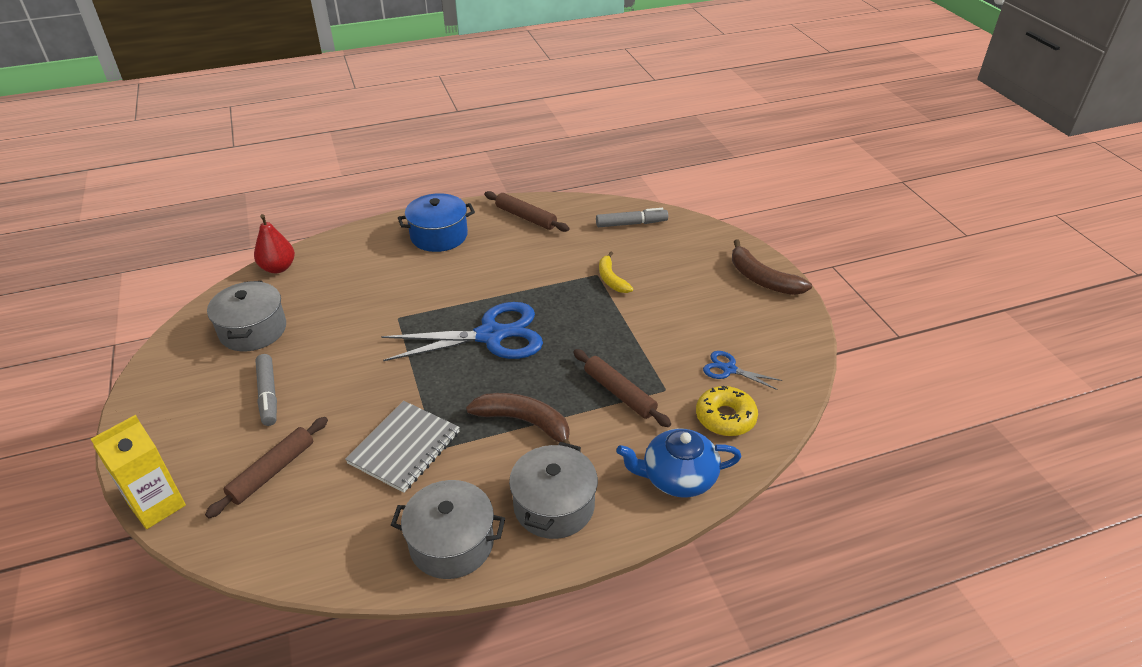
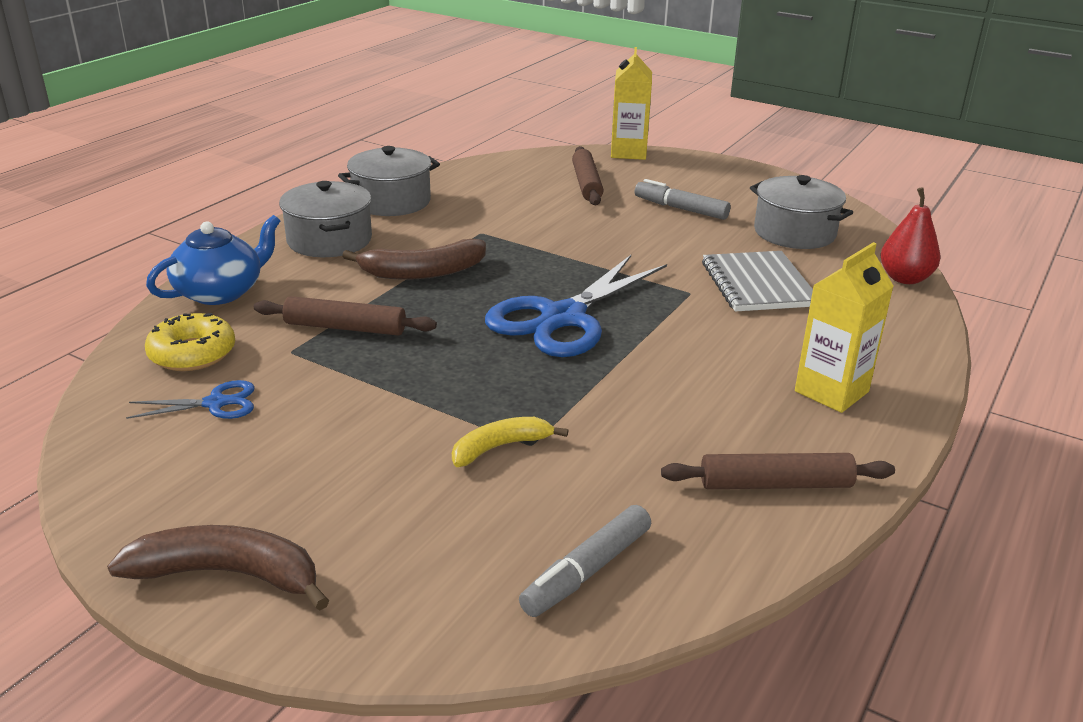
camera: 140 degrees right, 10 degrees down
(404, 448) = (508, 224): grey notebook -> grey notebook (758, 284)
(439, 235) = (831, 391): blue pot -> yellow carton
(611, 279) = (500, 447): yellow banana -> yellow banana turned 60 degrees counterclockwise

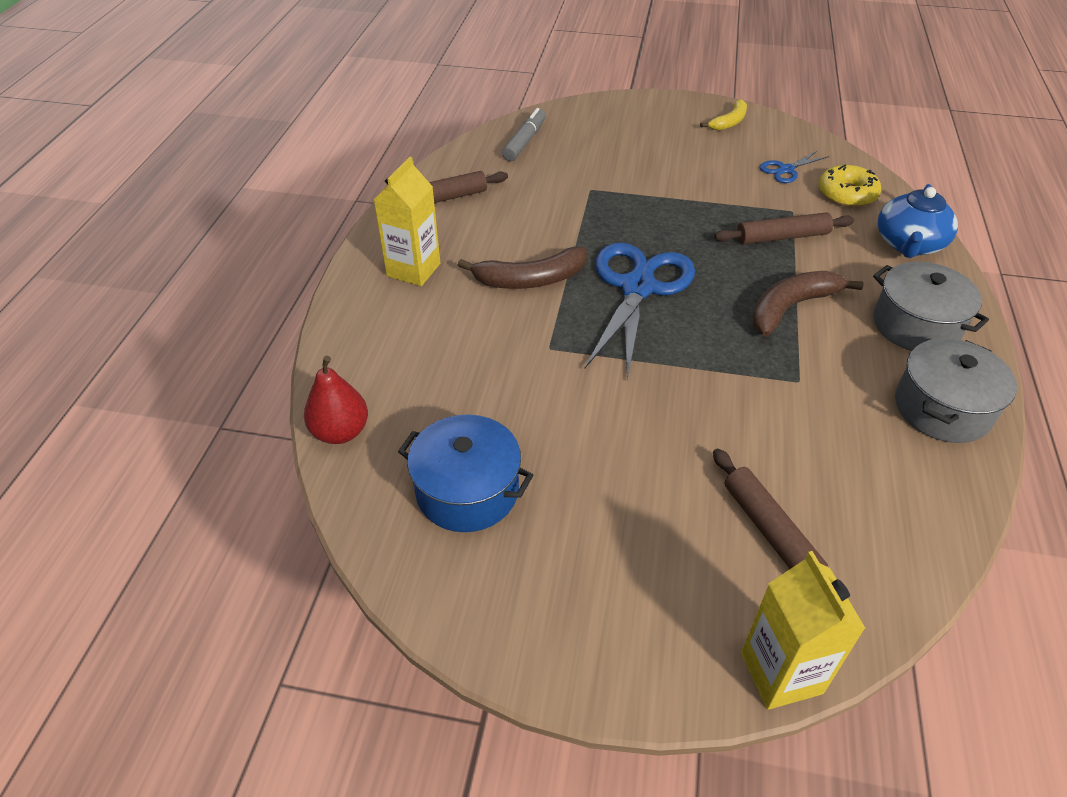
camera: 160 degrees right, 15 degrees up
(228, 574) = (675, 109): brown banana -> brown banana (530, 280)
(500, 447) = (606, 183): yellow banana -> yellow banana (729, 122)
(680, 209) = (620, 504): grey marker -> none
(758, 284) = (490, 377): grey notebook -> none
(794, 232) = (467, 491): grey pot -> blue pot

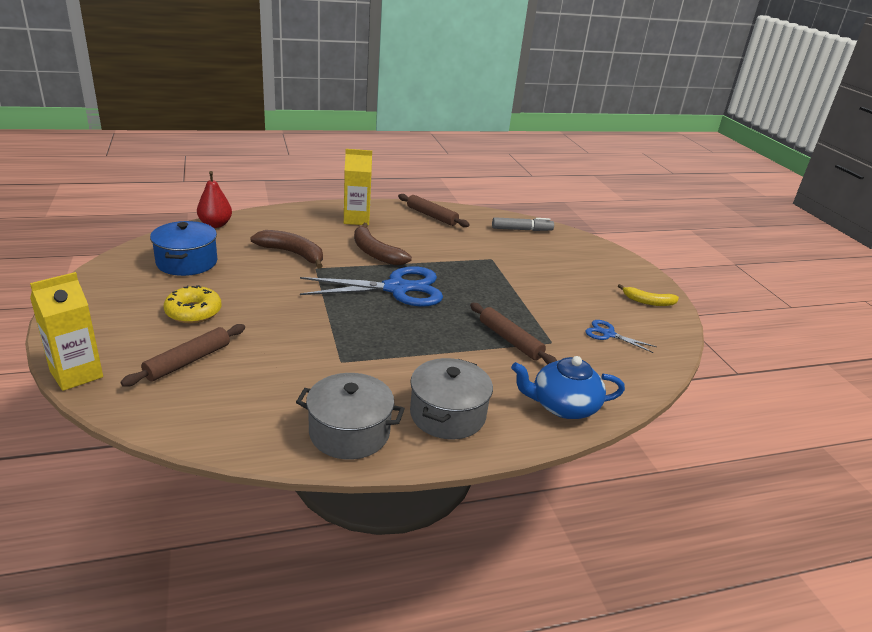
camera: 60 degrees right, 15 degrees down
(791, 307) = (423, 351): brown banana -> brown banana (292, 254)
(846, 194) = (606, 367): yellow donut -> yellow donut (193, 312)

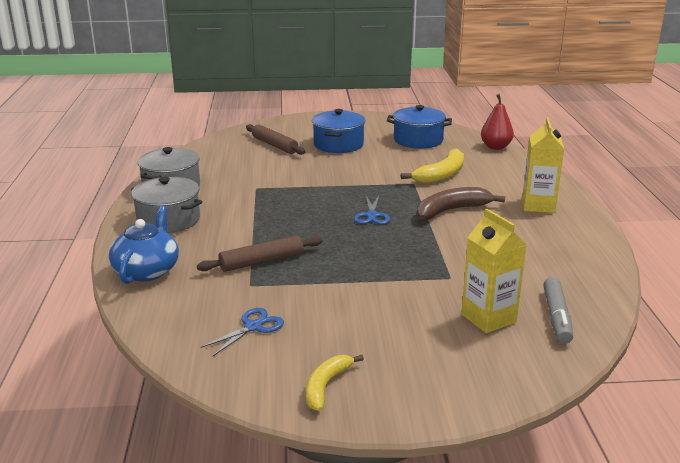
camera: 105 degrees right, 5 degrees down
(76, 374) = (271, 122): yellow carton -> yellow carton (488, 318)
(193, 312) = (338, 144): yellow donut -> blue pot
(292, 254) = (441, 175): brown banana -> yellow banana
(396, 288) = (372, 215): blue scissors -> blue scissors, size x0.46
(431, 216) = (573, 251): brown rolling pin -> none

